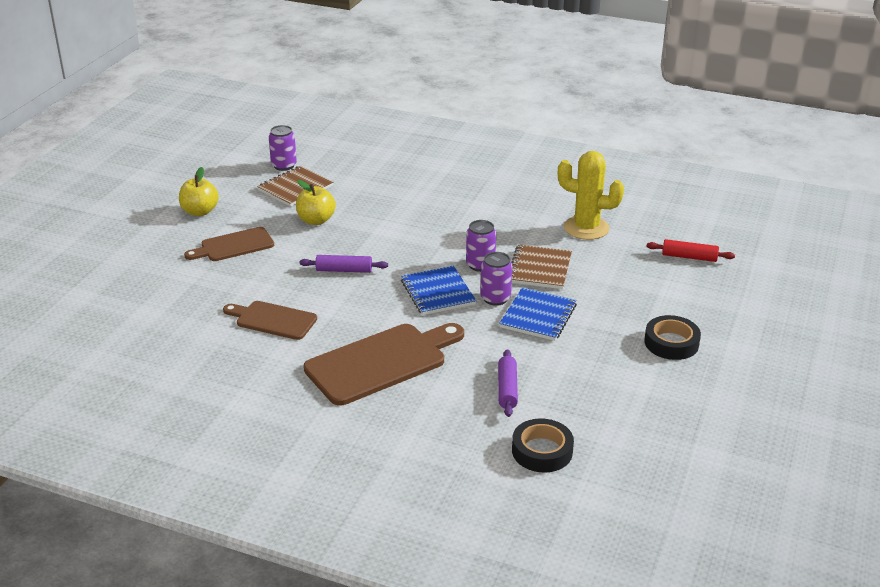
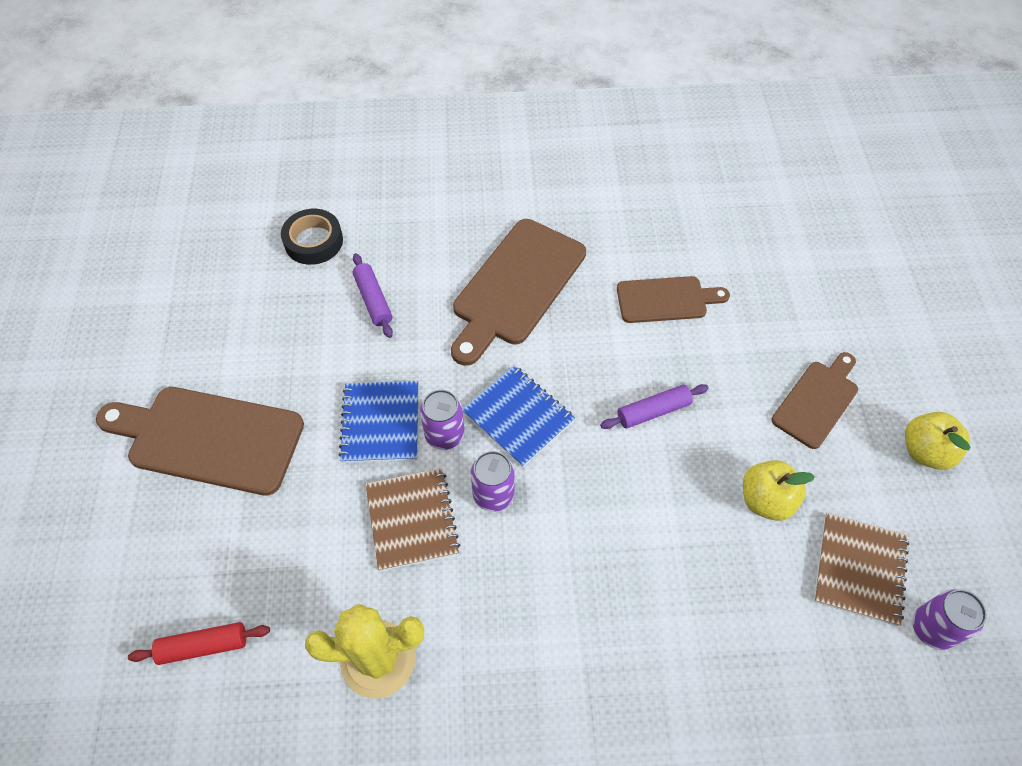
camera: 155 degrees right, 25 degrees up
(671, 343) = (209, 439): black tape -> brown cutting board

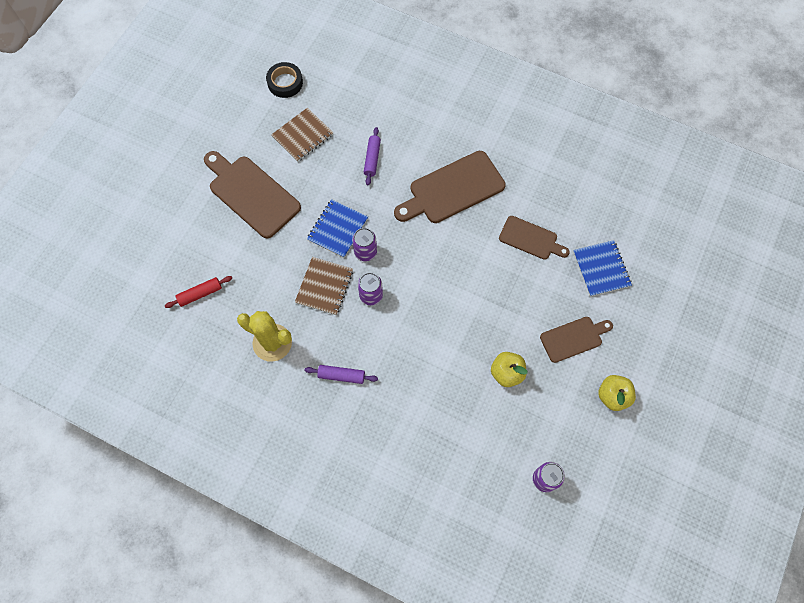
camera: 30 degrees right, 10 degrees up
(203, 646) = (200, 294): red rolling pin -> red rolling pin turned 45 degrees counterclockwise
(313, 241) = (360, 108): black tape -> black tape (285, 83)
(518, 417) = (408, 262): blue notebook -> blue notebook (601, 269)
(653, 411) = (480, 296): purple rolling pin -> purple rolling pin (341, 375)
(859, 569) = (529, 432): brown notebook -> brown notebook (303, 136)

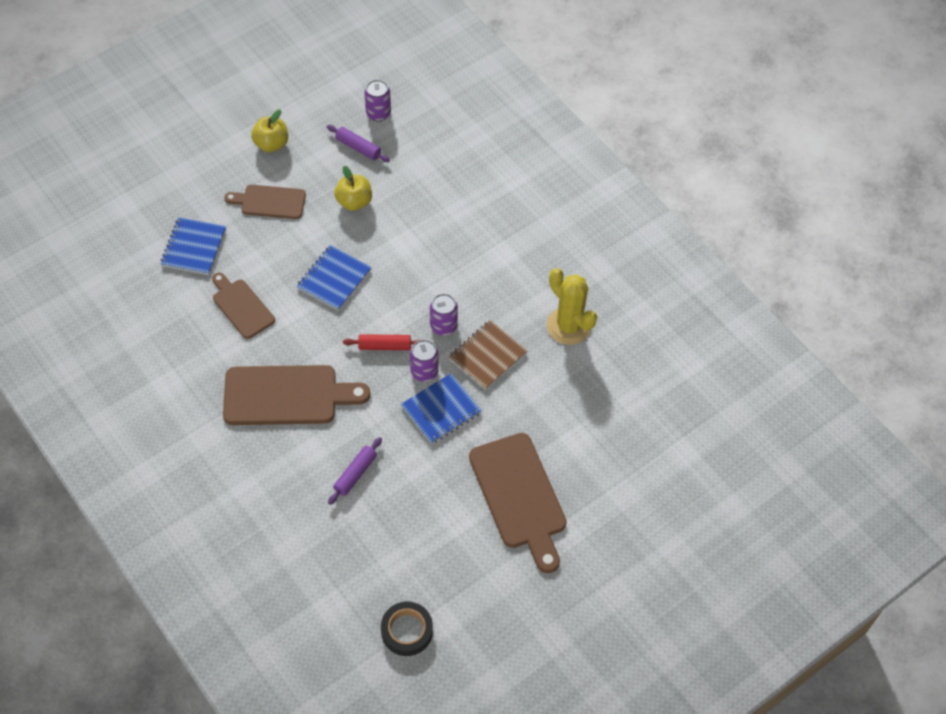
camera: 155 degrees left, 10 degrees down
(200, 294) = (625, 408): red rolling pin -> red rolling pin (384, 346)
(303, 136) = (422, 543): brown notebook -> none
(341, 375) = (514, 267): purple rolling pin -> purple rolling pin (358, 148)
(478, 294) = (334, 279): none -> blue notebook

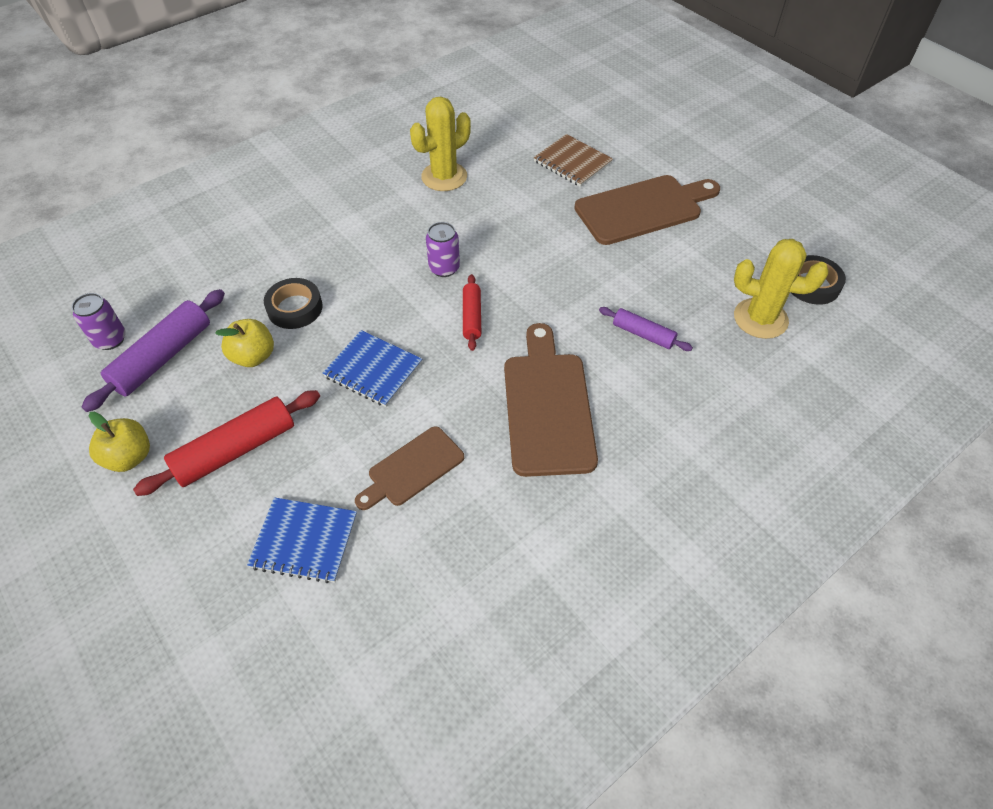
camera: 90 degrees left, 5 degrees down
(270, 202) = (236, 450): brown cutting board -> red rolling pin
(358, 148) = (163, 357): purple rolling pin -> purple rolling pin, size x1.73
(366, 573) = (760, 319): none -> yellow cactus
(403, 223) = (295, 308): none -> black tape
(424, 372) = (505, 282): purple can -> none
(441, 410) = (552, 267): blue notebook -> none
(487, 356) = (482, 233): brown notebook -> brown notebook (572, 162)

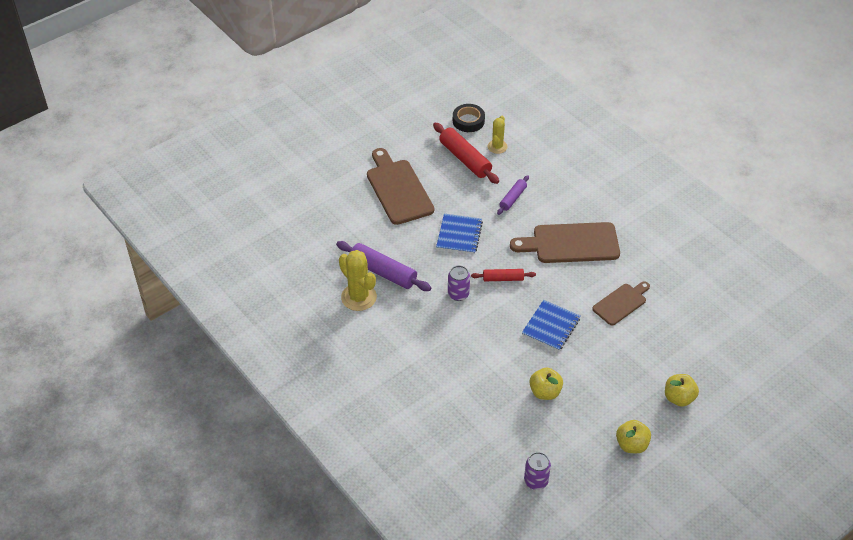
camera: 90 degrees left, 5 degrees down
(163, 357) = (550, 444): purple rolling pin -> purple rolling pin (383, 272)
(198, 536) = (679, 398): none -> yellow apple
(236, 450) = (619, 389): red rolling pin -> red rolling pin (465, 159)
(295, 308) = (499, 374): black tape -> none
(304, 541) = (674, 348): blue notebook -> blue notebook (459, 235)
(412, 468) = (621, 303): brown cutting board -> brown cutting board turned 90 degrees counterclockwise
(572, 162) = (345, 223): brown notebook -> none
(760, 319) = (497, 147): yellow cactus -> yellow cactus, size x0.63

